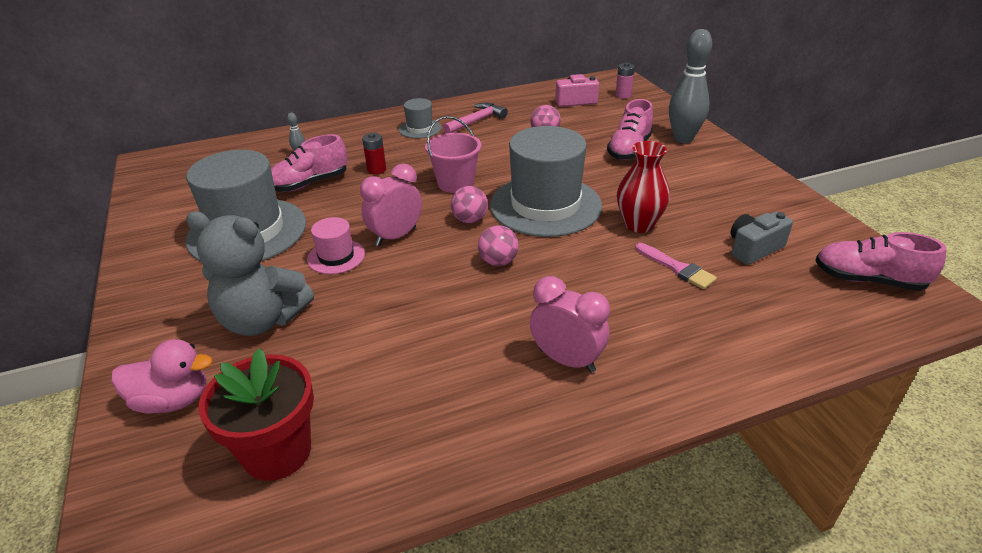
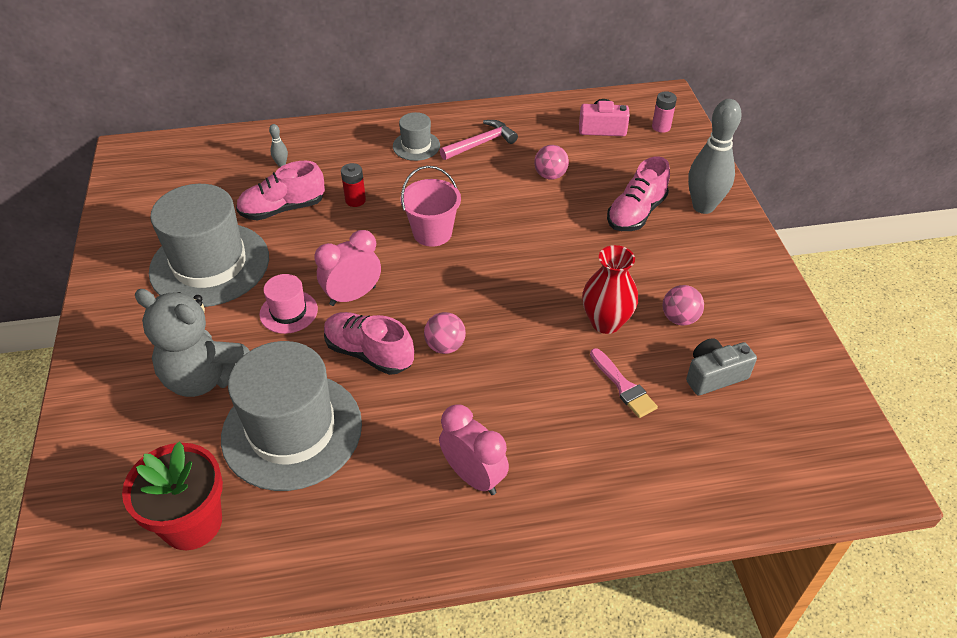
camera: 10 degrees right, 10 degrees up
(173, 400) = (113, 452): pink duck -> none
(470, 220) = (433, 286): pink ball -> pink ball (679, 318)
(545, 205) = (517, 279): grey hat -> grey hat (292, 430)
(868, 280) = (817, 437): pink shoe -> pink shoe (369, 353)

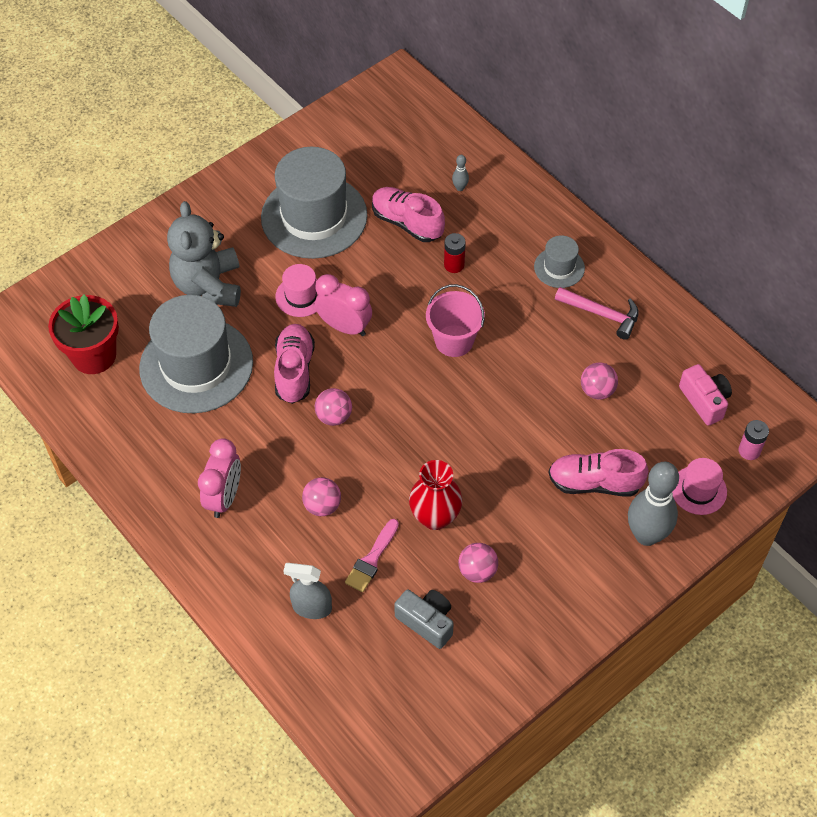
camera: 60 degrees right, 10 degrees up
(539, 398) = (322, 506): none -> pink ball
(651, 457) = (311, 607): none -> grey spray bottle
(679, 164) = (698, 490): none -> pink hat

